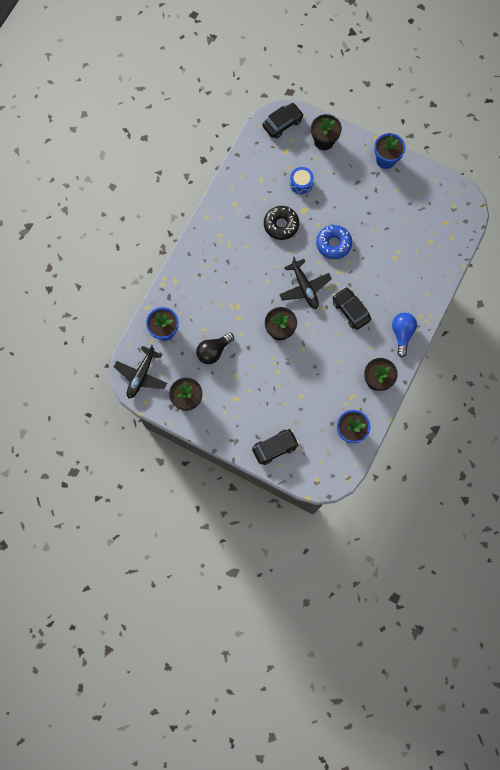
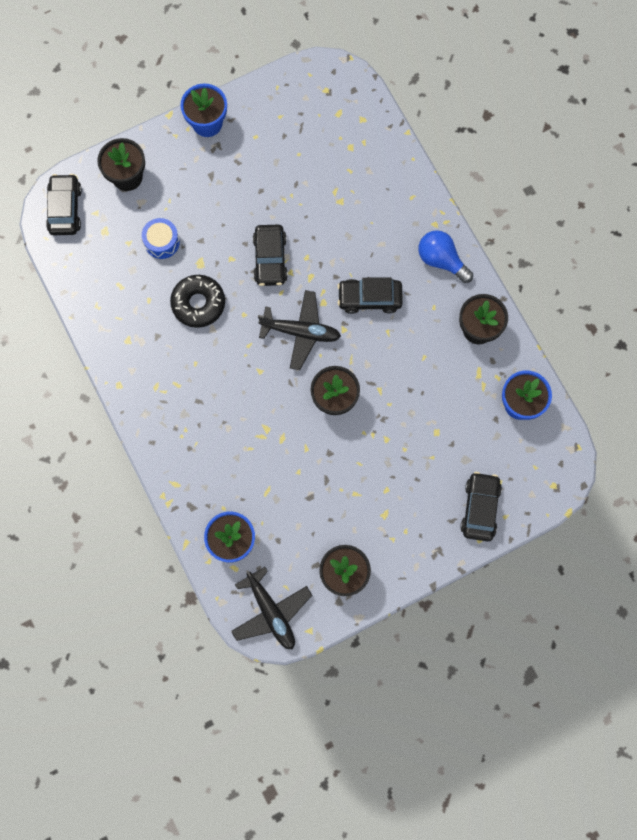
camera: 55 degrees left, 0 degrees up
(213, 351) = (304, 499): black light bulb -> none
(333, 244) = (270, 259): blue donut -> black car

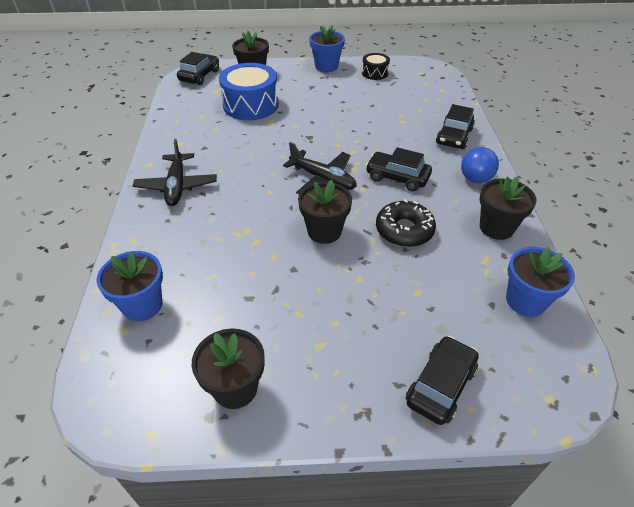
camera: 25 degrees right, 30 degrees down
(162, 242) = (251, 105): blue drum -> blue drum, size x1.90
(198, 303) = (251, 140): black donut -> black donut (404, 230)
(270, 259) = (326, 134): black car -> black car (454, 136)
(271, 114) = (375, 73): none -> black drum
(271, 612) = (125, 392): black plane -> black plane (177, 186)
(441, 260) = (476, 174): blue light bulb -> blue light bulb turned 135 degrees counterclockwise

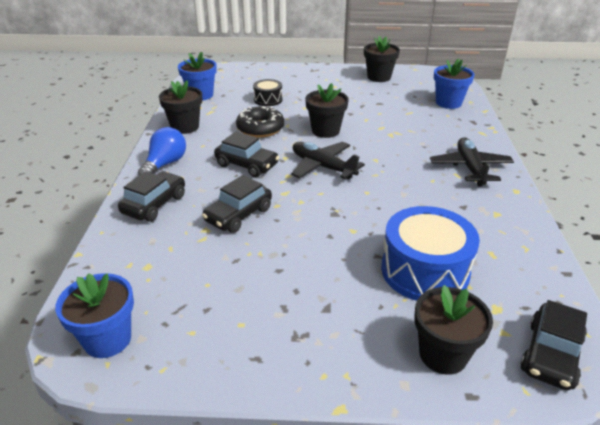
camera: 175 degrees left, 10 degrees down
(326, 66) = (291, 369): blue flower pot -> blue flower pot (107, 339)
(375, 73) = (199, 339): black drum -> black drum (268, 100)
(440, 385) = (272, 74): black car -> black car (238, 215)

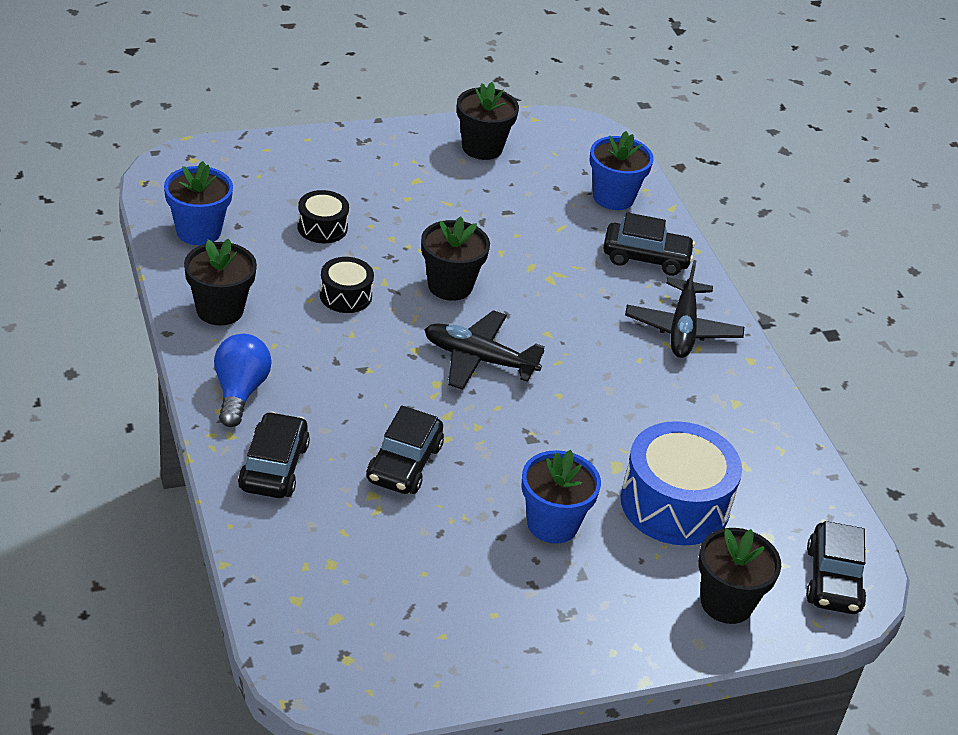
camera: 25 degrees left, 5 degrees up
(107, 339) = (350, 665): blue flower pot -> blue flower pot (552, 524)
(247, 165) = (366, 373): black car -> black car (646, 258)
(260, 128) = (345, 296): black donut -> black drum
(470, 168) = (682, 329): black plane -> black plane turned 150 degrees counterclockwise

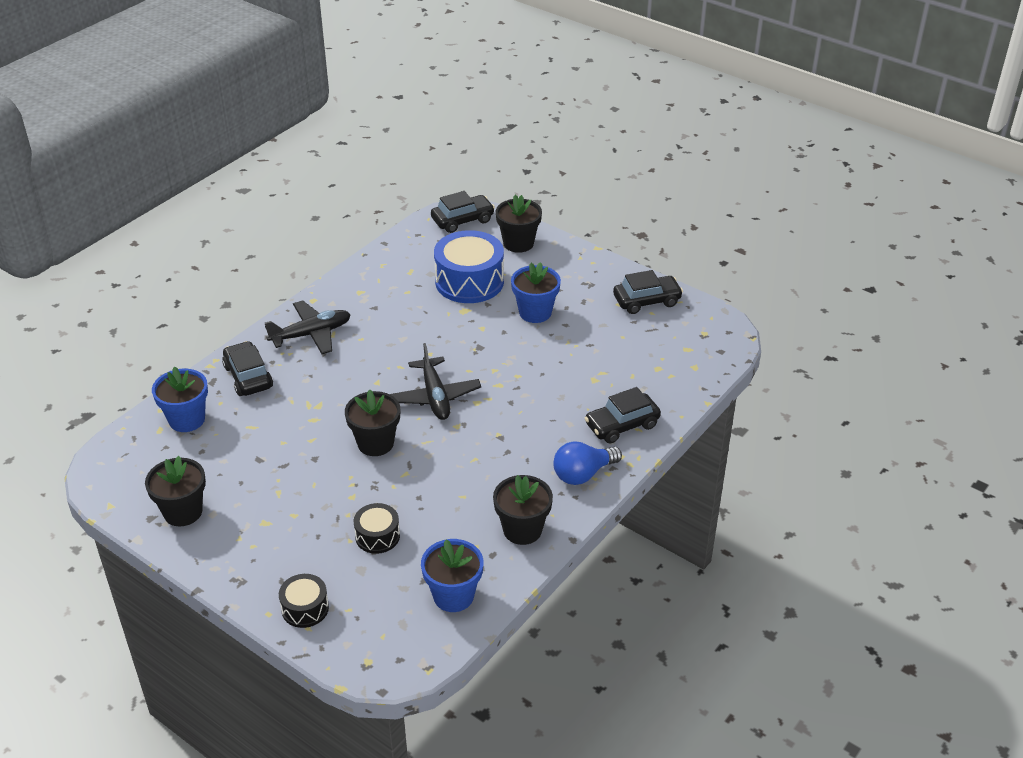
camera: 120 degrees left, 0 degrees up
(345, 296) = (440, 482): black drum -> black drum (305, 608)
(404, 463) = (557, 381): black car -> black car (647, 301)

